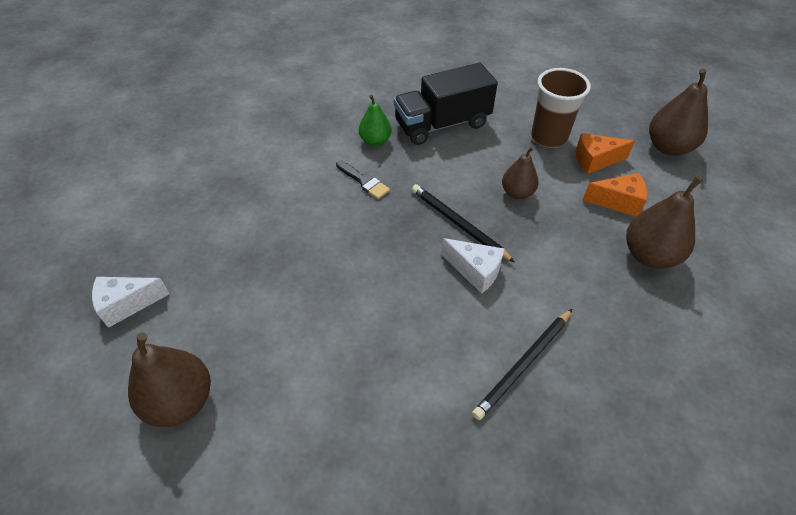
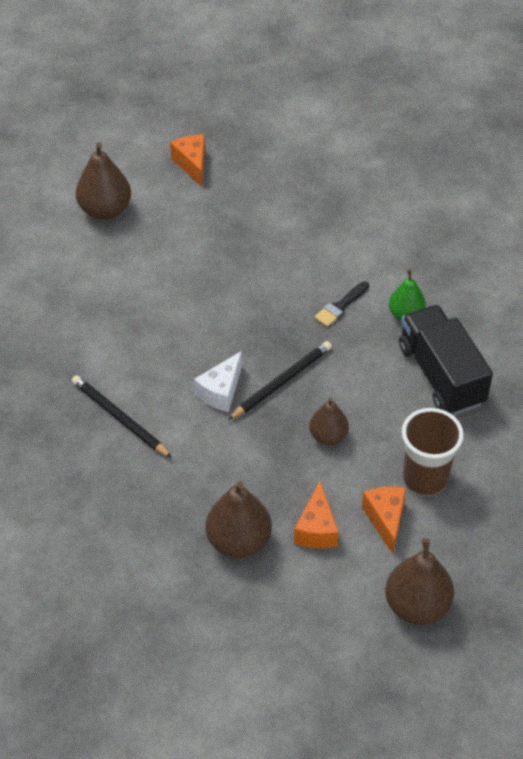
camera: 90 degrees right, 0 degrees up
(127, 304) = (192, 164): white cheese -> orange cheese

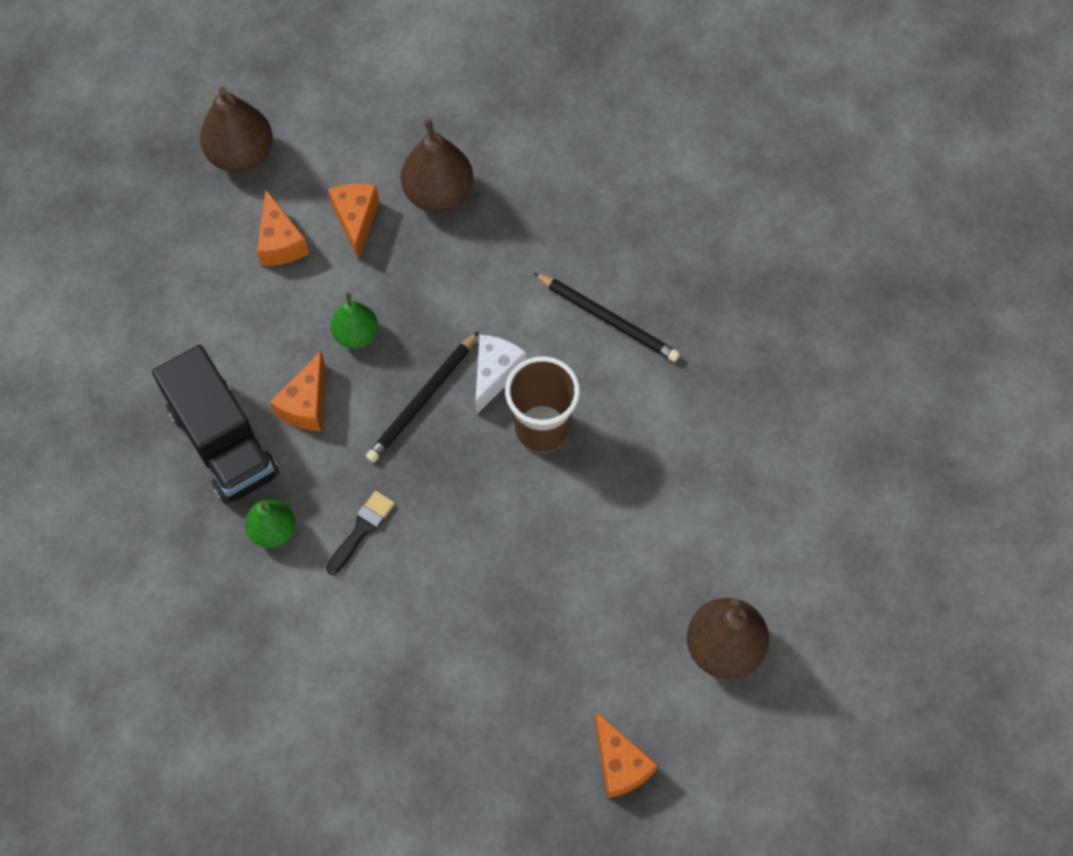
camera: 170 degrees right, 15 degrees up
(328, 436) = (356, 334): brown pear -> green pear
(374, 392) = (306, 404): none -> orange cheese
(425, 478) = (238, 298): brown cup -> brown cup (542, 429)

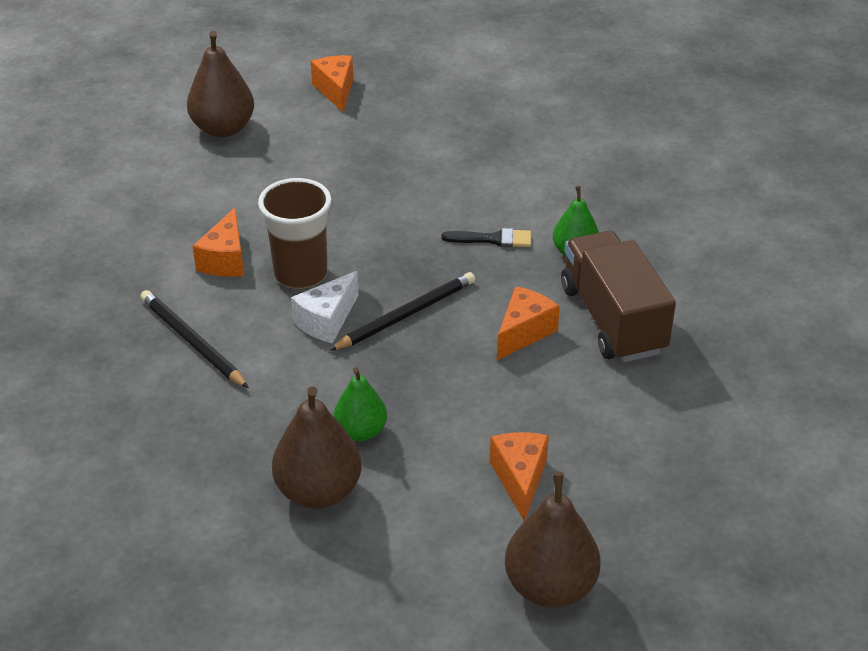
camera: 165 degrees left, 25 degrees down
(223, 442) = (612, 319): black truck -> brown truck
(356, 220) = (425, 484): orange cheese -> orange cheese (225, 260)
(356, 334) = (456, 378): green pear -> green pear (361, 431)
(362, 529) = (493, 239): black brush -> black brush turned 135 degrees counterclockwise

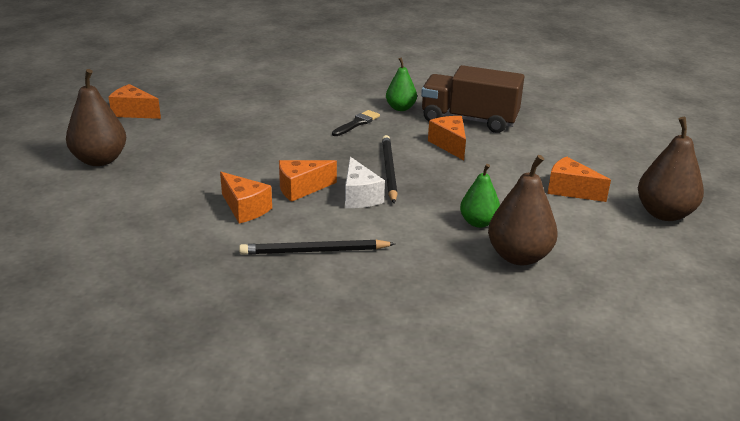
camera: 55 degrees left, 10 degrees down
(301, 274) = (301, 189): brown cup -> orange cheese

